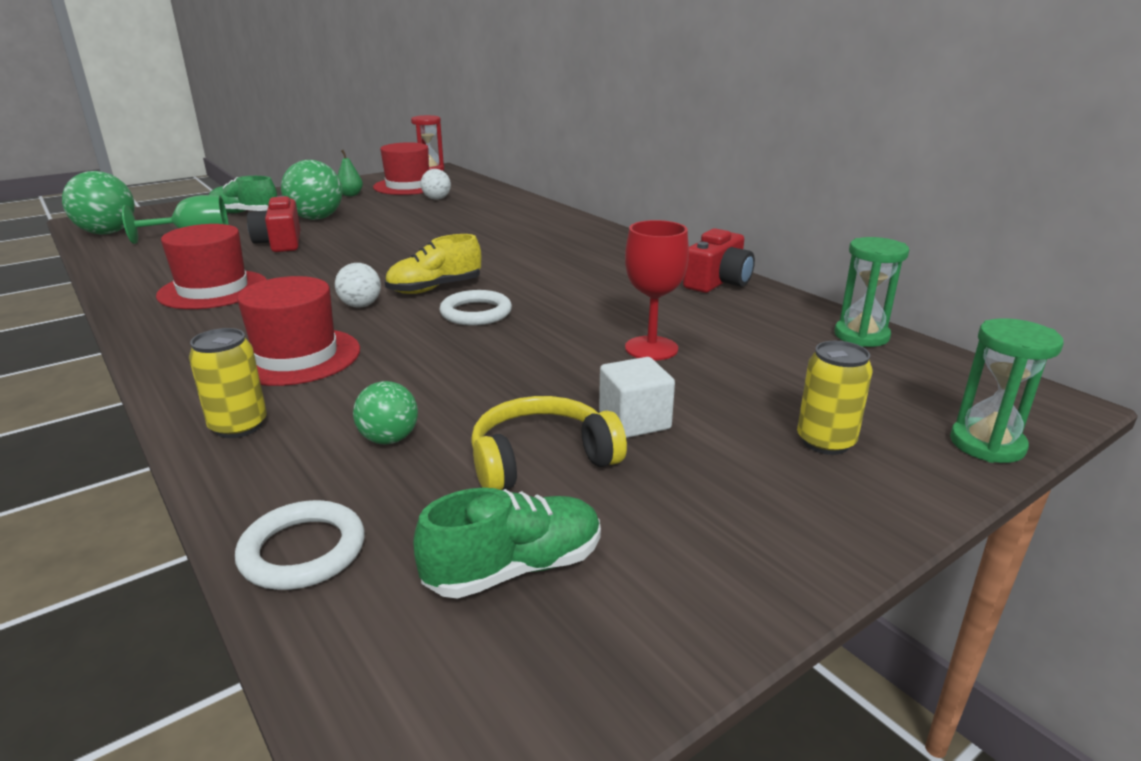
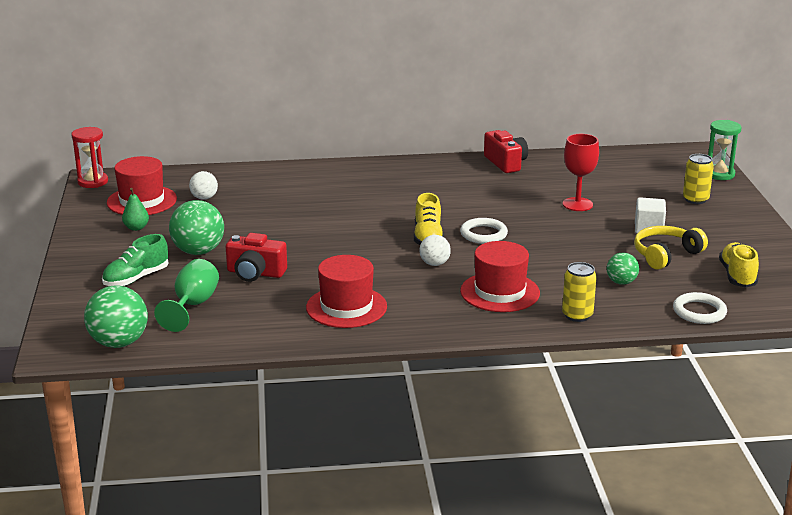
camera: 60 degrees left, 0 degrees up
(514, 569) = (737, 276): green shoe -> yellow shoe
(541, 459) = (665, 254): yellow headphones -> yellow headphones turned 45 degrees clockwise
(861, 336) = (608, 157): green hourglass -> none

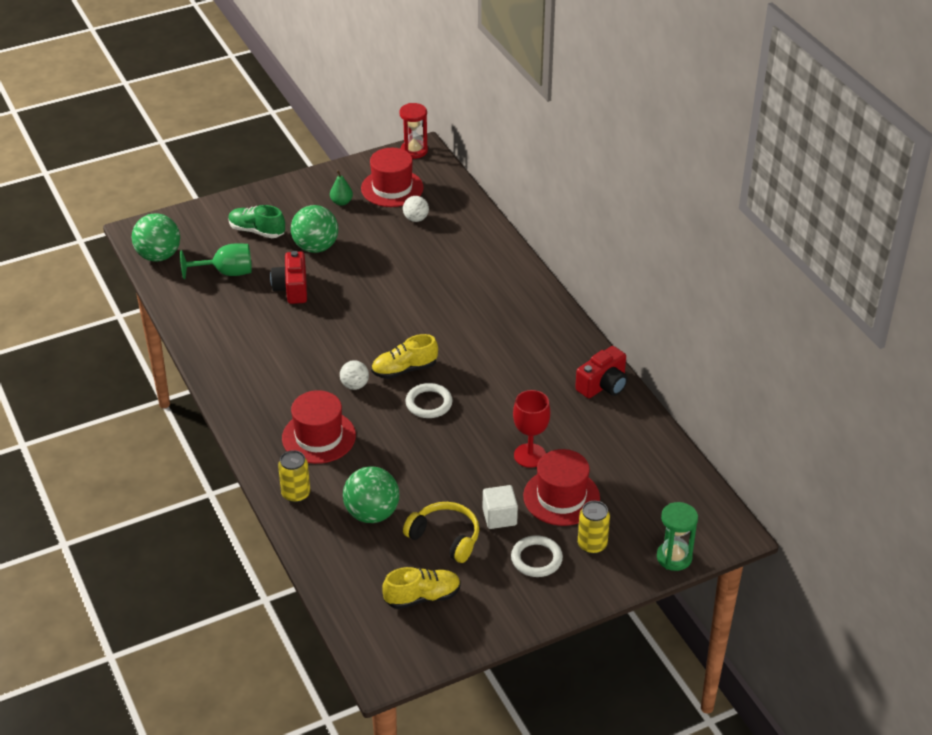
camera: 70 degrees right, 15 degrees up
(346, 307) = (256, 353): red hat -> red hat (561, 497)
(621, 282) = (372, 513): green ball -> green ball, size x1.78
(699, 312) = (335, 576): white ring -> white ring (536, 559)

